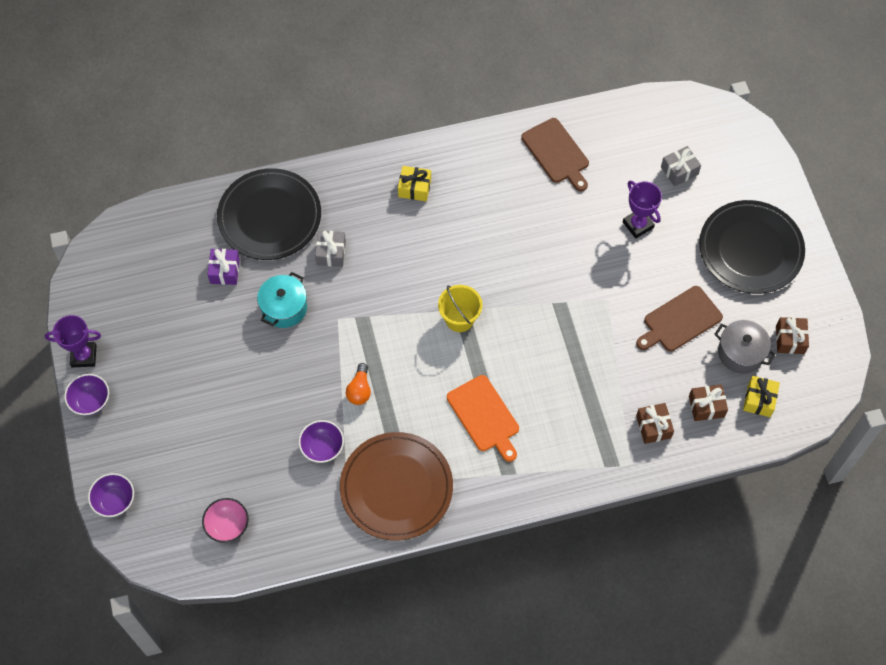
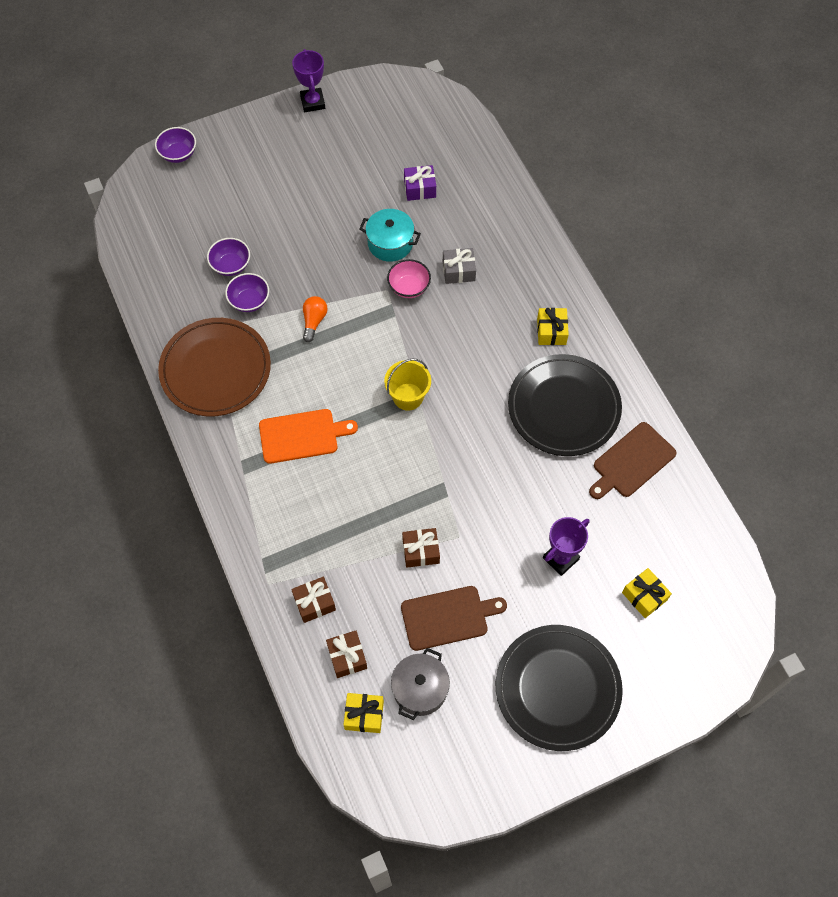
camera: 80 degrees right, 0 degrees up
(90, 401) = (270, 116): purple bowl -> purple bowl (231, 265)
(227, 525) = (164, 241): pink bowl -> pink bowl (409, 287)
(270, 217) = (486, 213): black plate -> black plate (563, 408)
(359, 390) = (314, 321): orange light bulb -> orange light bulb turned 105 degrees clockwise
(484, 416) = (302, 436): orange cutting board -> orange cutting board turned 150 degrees counterclockwise
(679, 171) = (644, 596): grey gift -> yellow gift
(680, 320) = (448, 617): brown cutting board -> brown cutting board turned 120 degrees clockwise
(790, 339) = (447, 745): brown gift -> brown gift (421, 551)

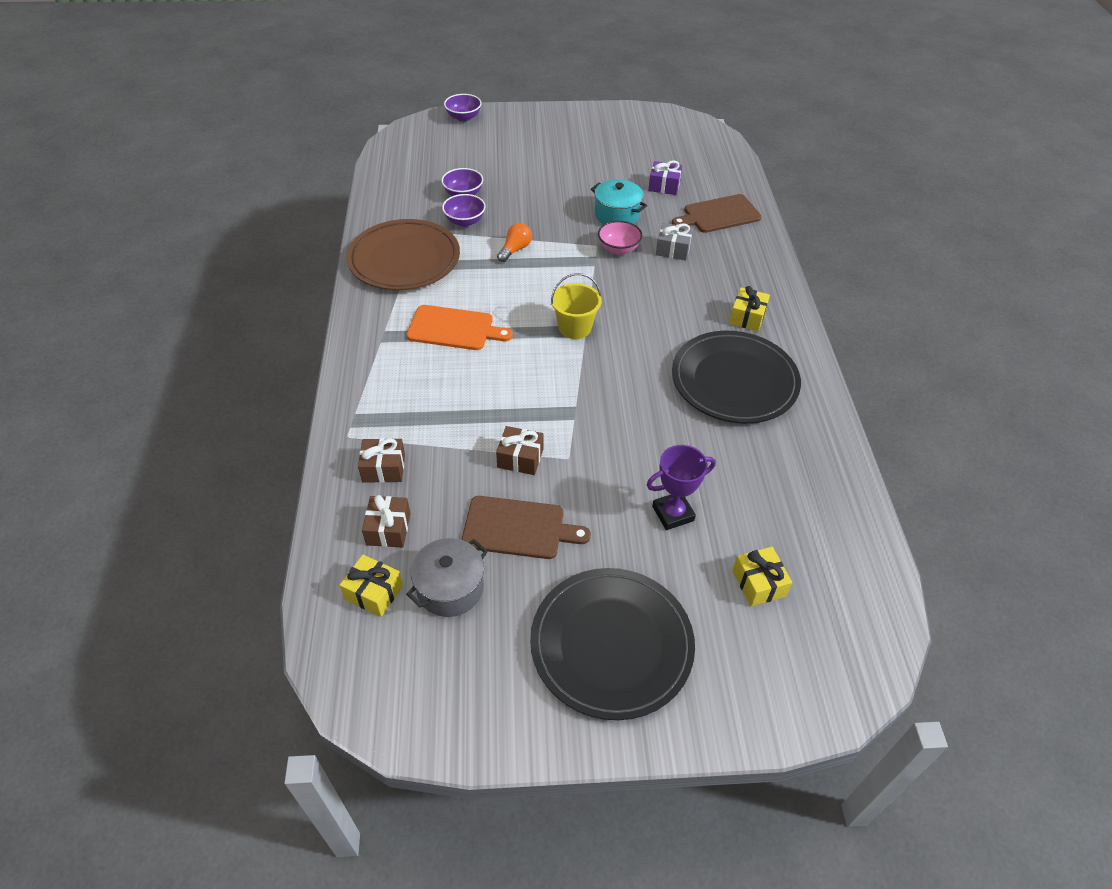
camera: 20 degrees right, 15 degrees down
(312, 102) = (596, 112): purple trophy -> none
(631, 462) = (792, 449): brown cutting board -> brown cutting board (718, 215)

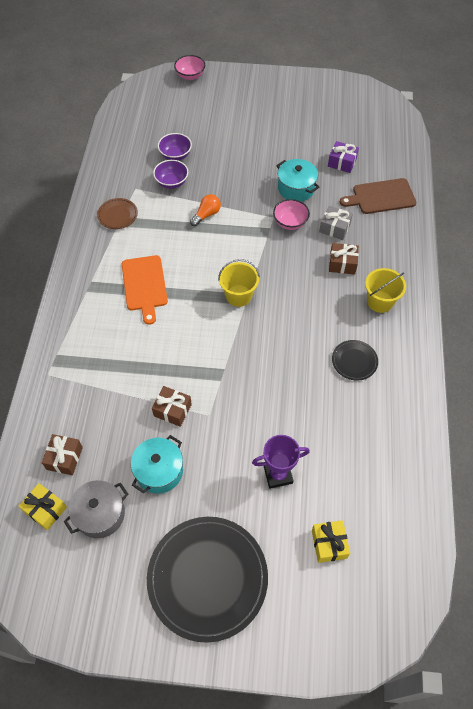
camera: 10 degrees right, 10 degrees up
(383, 468) = (70, 405): brown gift -> brown gift (342, 264)
(404, 259) = (117, 215): brown plate -> brown plate, size x0.45
(454, 329) = (144, 285): orange cutting board -> orange cutting board turned 60 degrees clockwise
(463, 117) = (190, 76): purple bowl -> pink bowl
(518, 528) = (159, 471): brown cutting board -> turquoise pot
(734, 381) = (354, 361): black plate -> black plate, size x0.45
(747, 317) = (380, 301): yellow gift -> yellow bucket

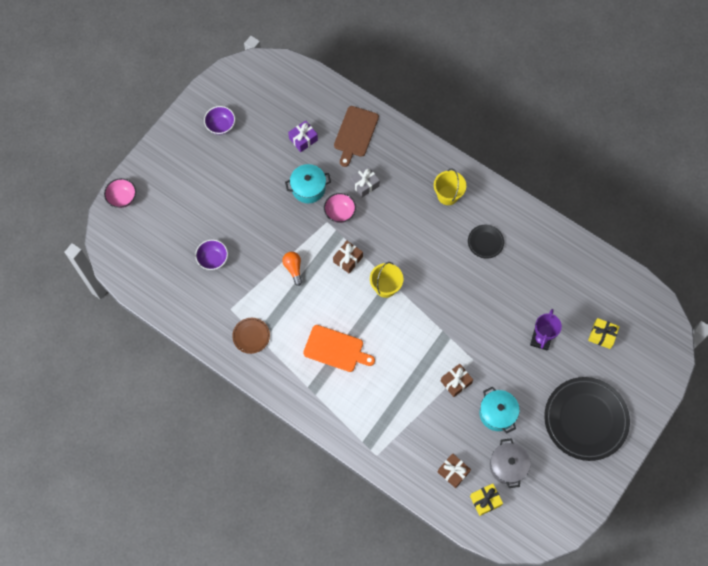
camera: 60 degrees left, 10 degrees up
(172, 182) = (242, 277): purple bowl -> purple bowl (220, 125)
(342, 264) = (400, 199): brown gift -> brown gift (348, 259)

